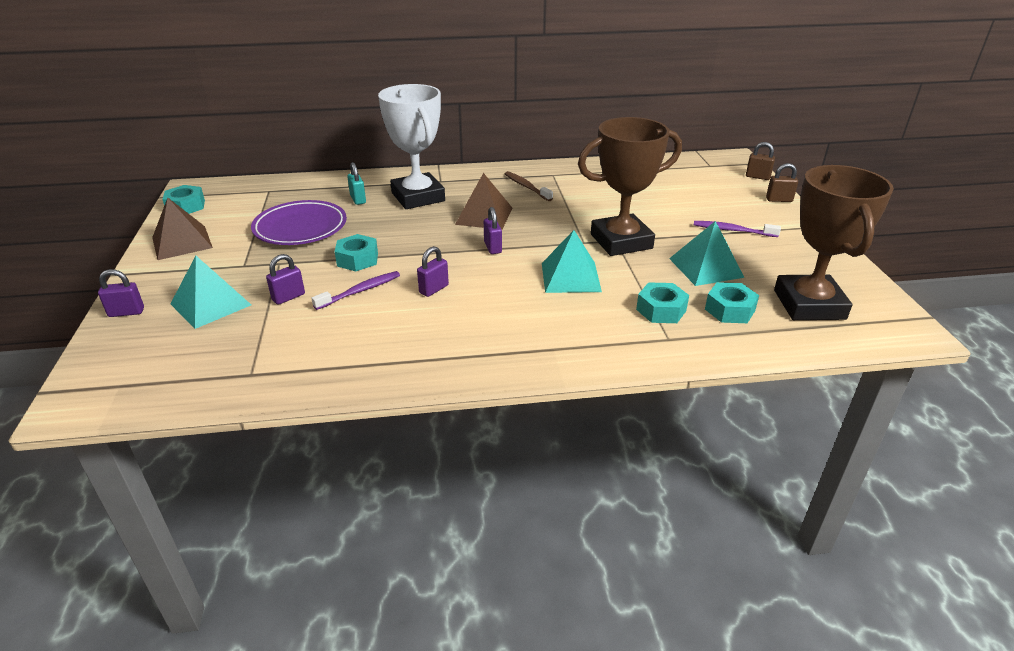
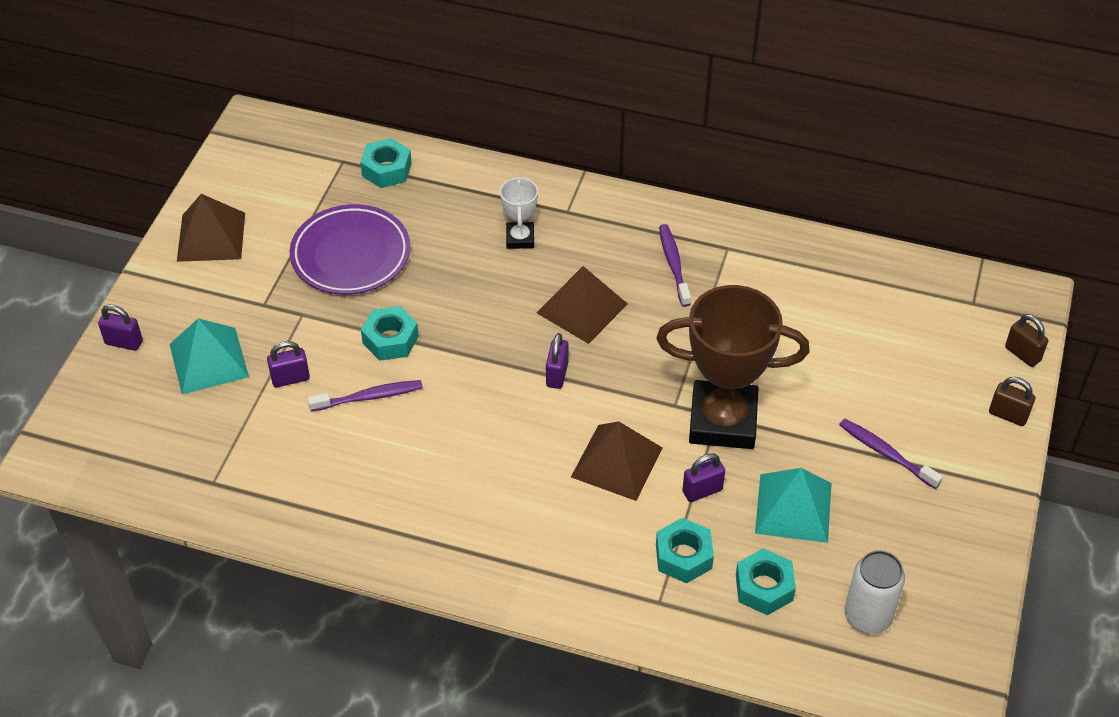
camera: 25 degrees right, 15 degrees up
(186, 206) = (236, 163): turquoise nut -> turquoise nut (386, 170)
(358, 199) = (443, 218): turquoise padlock -> none
(418, 197) = (520, 238): white trophy -> white trophy, size x0.47
(434, 289) = (449, 424): purple padlock -> purple padlock (702, 491)
(526, 187) = (673, 265): brown toothbrush -> purple toothbrush
(570, 277) = (616, 462): turquoise pyramid -> brown pyramid
(809, 304) = (867, 617): brown trophy -> white can

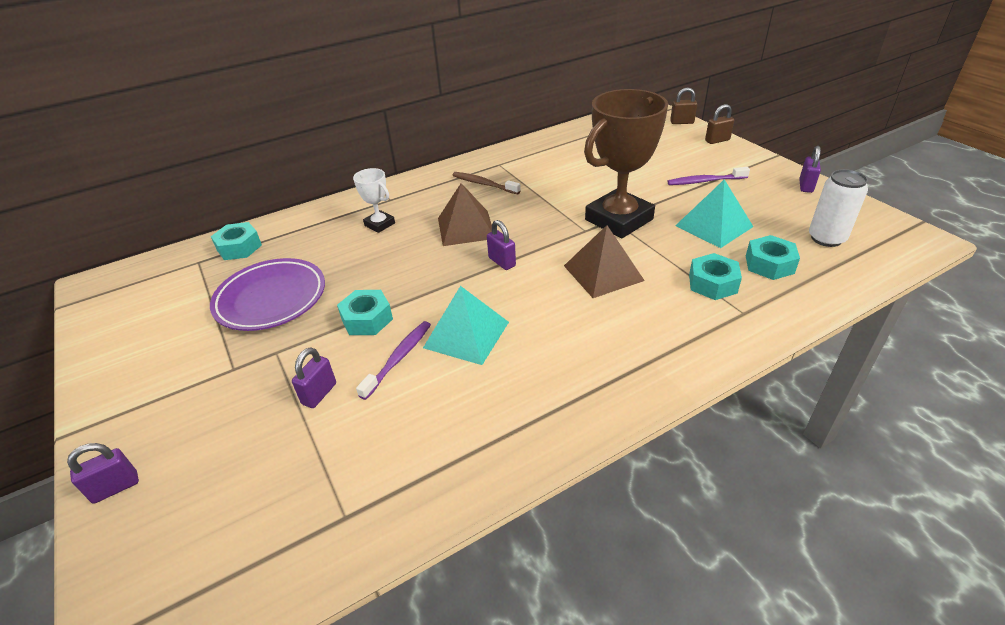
camera: 45 degrees left, 10 degrees down
(208, 360) = (226, 436): turquoise pyramid -> turquoise pyramid (466, 334)
(211, 236) = (129, 361): brown pyramid -> none
(673, 265) = (484, 184): purple toothbrush -> brown toothbrush
(702, 491) = (665, 251): purple padlock -> purple padlock (805, 186)

